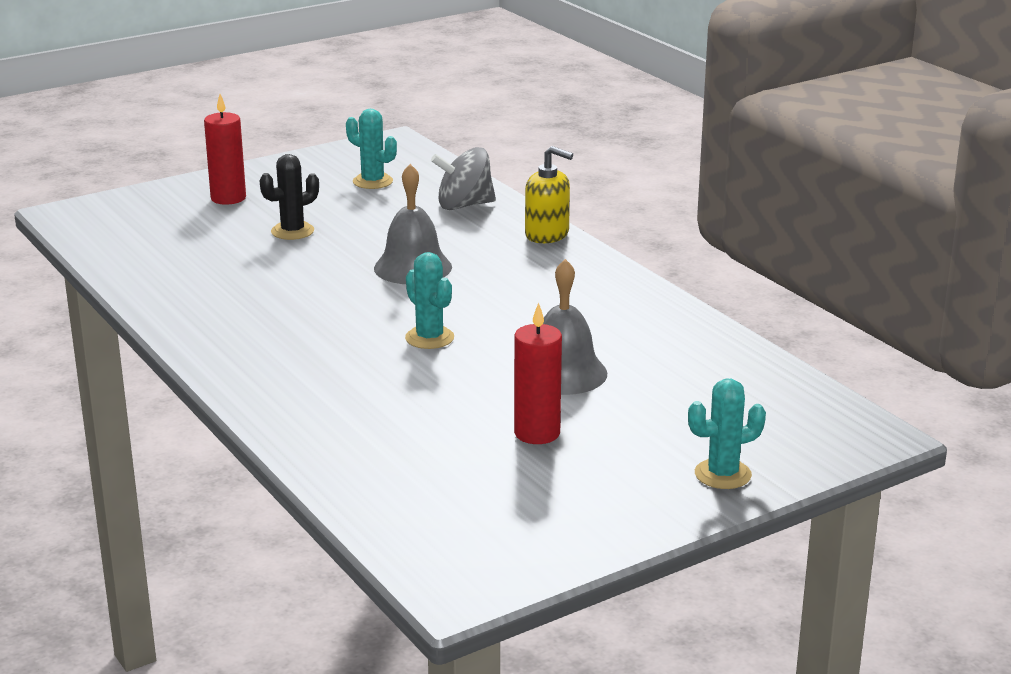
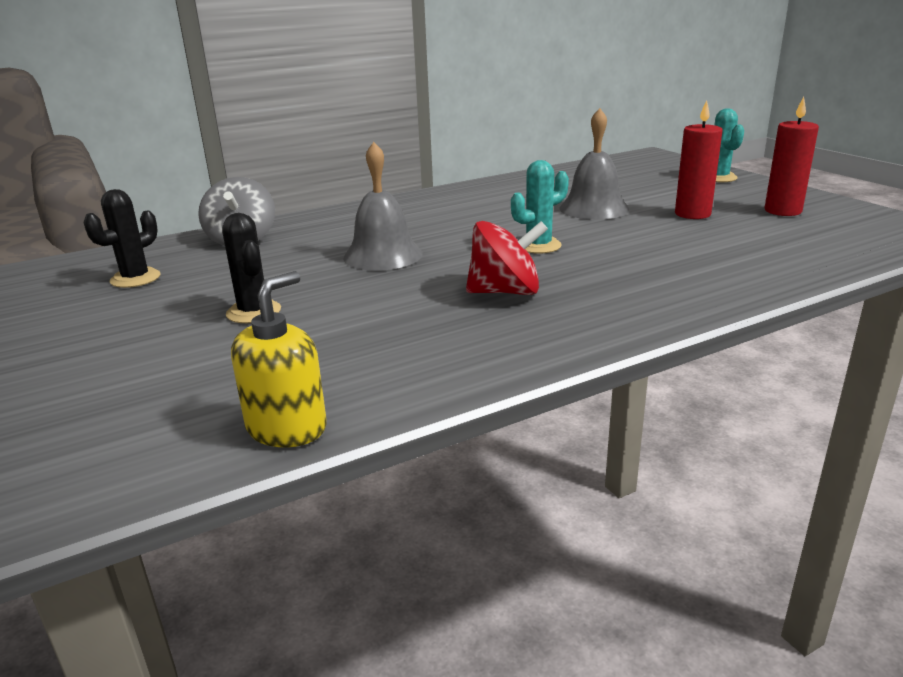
camera: 85 degrees left, 0 degrees up
(228, 198) = (103, 358): red candle -> red candle (782, 211)
(309, 322) = (505, 292): none -> red spinning top
(372, 181) = (135, 278): turquoise cactus -> black cactus
(547, 235) = (332, 214): yellow soap dispenser -> yellow soap dispenser (287, 428)

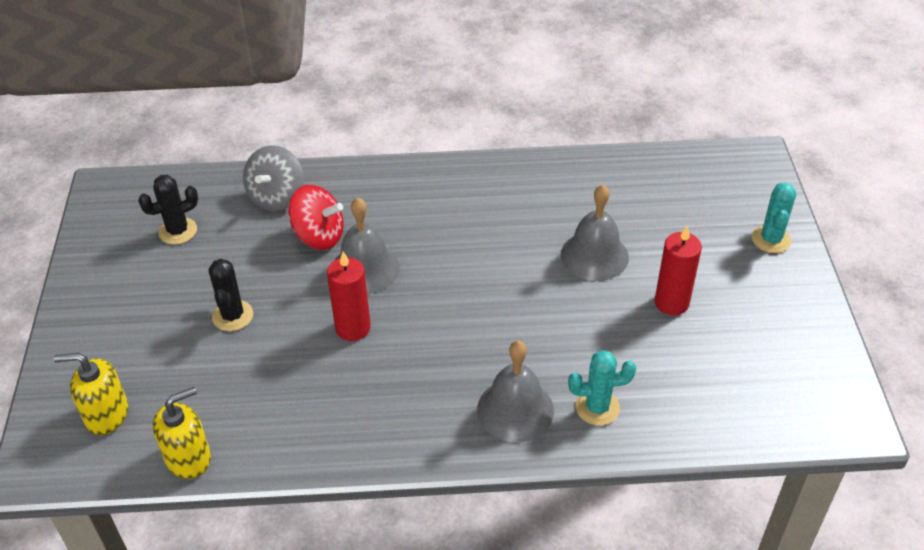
camera: 25 degrees right, 20 degrees up
(123, 425) = (106, 414): none -> yellow soap dispenser
(505, 292) = (415, 364): red spinning top -> red spinning top (319, 236)
(538, 246) = (493, 304): turquoise cactus -> turquoise cactus (597, 407)
(646, 292) = (515, 410): none -> grey bell
(782, 211) = (759, 331): red candle -> red candle (353, 328)

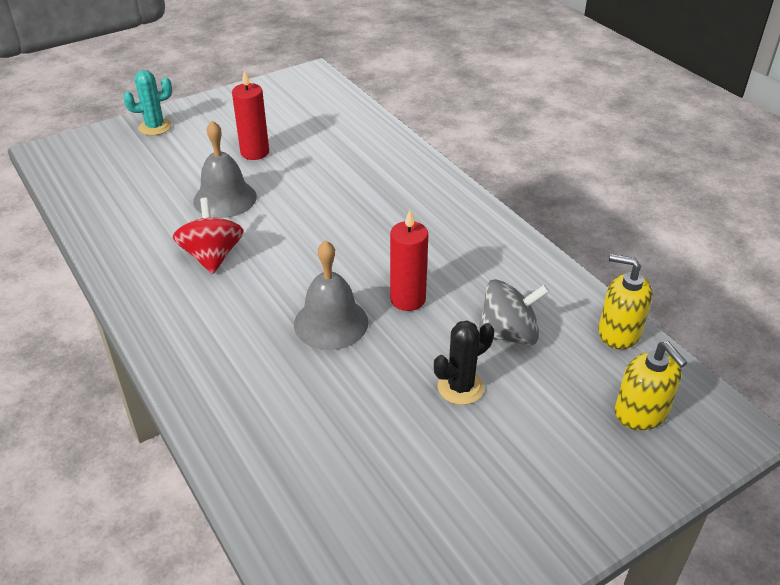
camera: 120 degrees left, 5 degrees down
(178, 231) = (383, 510): black cactus -> none
(276, 197) = (269, 445): grey spinning top -> grey spinning top (509, 334)
(319, 236) = (309, 377): red spinning top -> red spinning top (212, 256)
(515, 410) = (414, 189): grey bell -> none
(597, 407) = (380, 158): turquoise cactus -> none

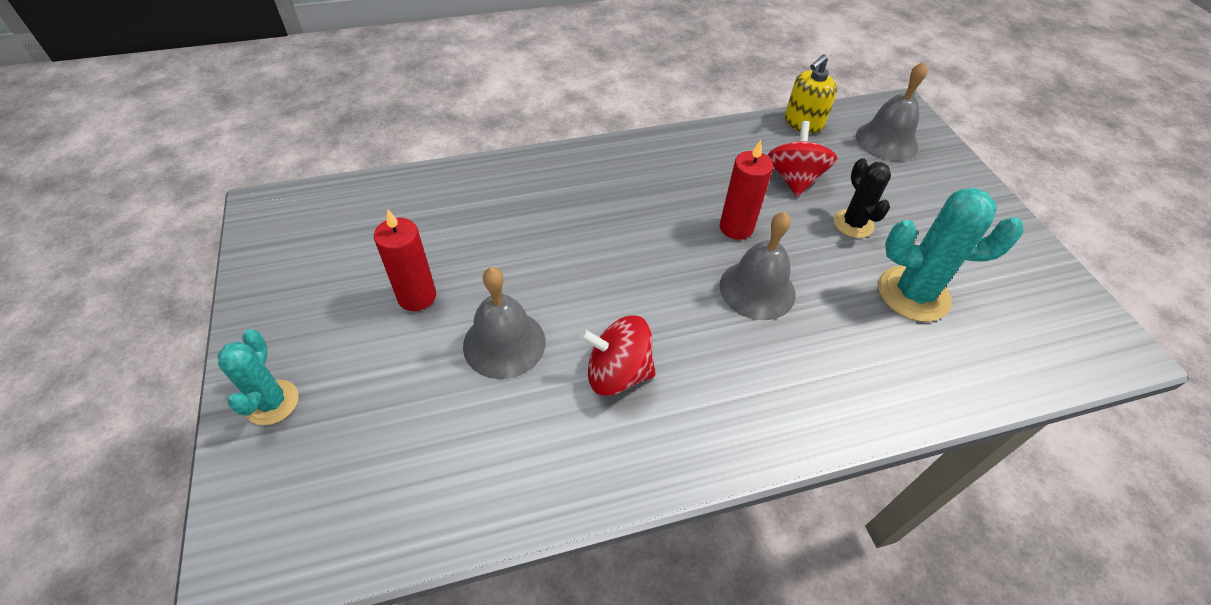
camera: 75 degrees left, 10 degrees up
(372, 442) = (913, 294): none -> turquoise cactus
(509, 334) = (794, 179): grey spinning top -> red spinning top
(641, 413) = (886, 140): yellow soap dispenser -> grey bell

